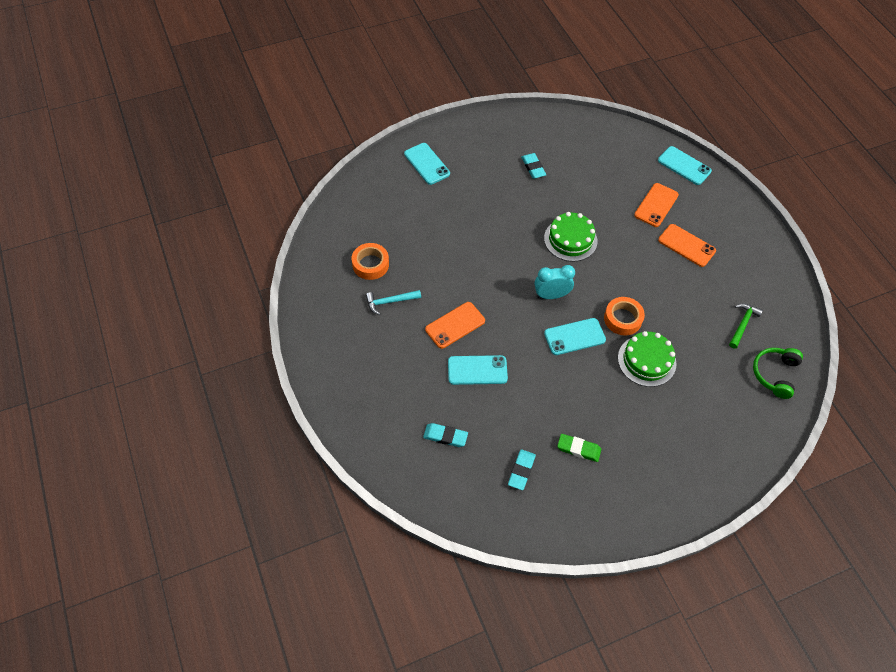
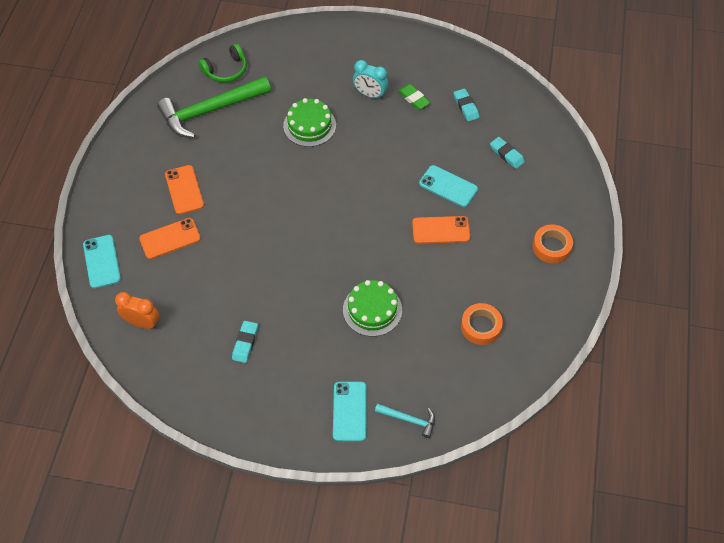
camera: 145 degrees left, 0 degrees up
(390, 302) = (484, 280): turquoise hammer -> turquoise hammer (409, 419)
(521, 470) = (466, 107): turquoise eraser -> turquoise eraser turned 75 degrees counterclockwise
(551, 295) = (339, 211): turquoise clock -> turquoise clock (370, 94)
(570, 239) = (278, 250): green cake -> green cake (372, 310)
(574, 337) = (349, 170): turquoise phone -> none
(613, 145) = (142, 323): none -> orange clock
(622, 319) = (298, 163): orange tape -> orange tape (551, 247)
(742, 324) = (210, 111): green hammer -> green hammer, size x2.20

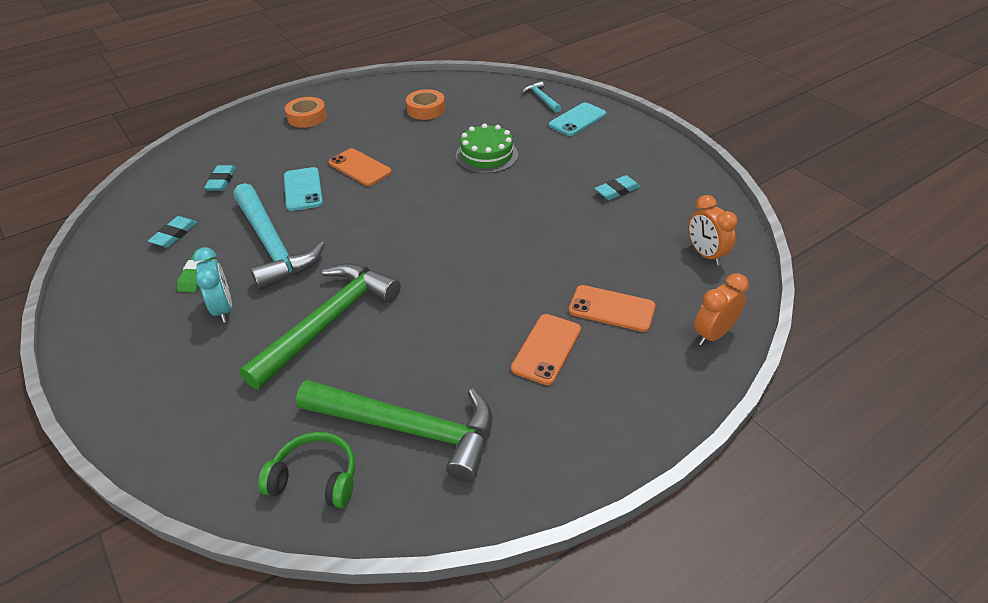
camera: 135 degrees left, 15 degrees down
(102, 261) = (713, 334): turquoise phone -> orange clock
(309, 125) = (328, 322): green cake -> green hammer
(403, 140) = (272, 245): none -> turquoise hammer

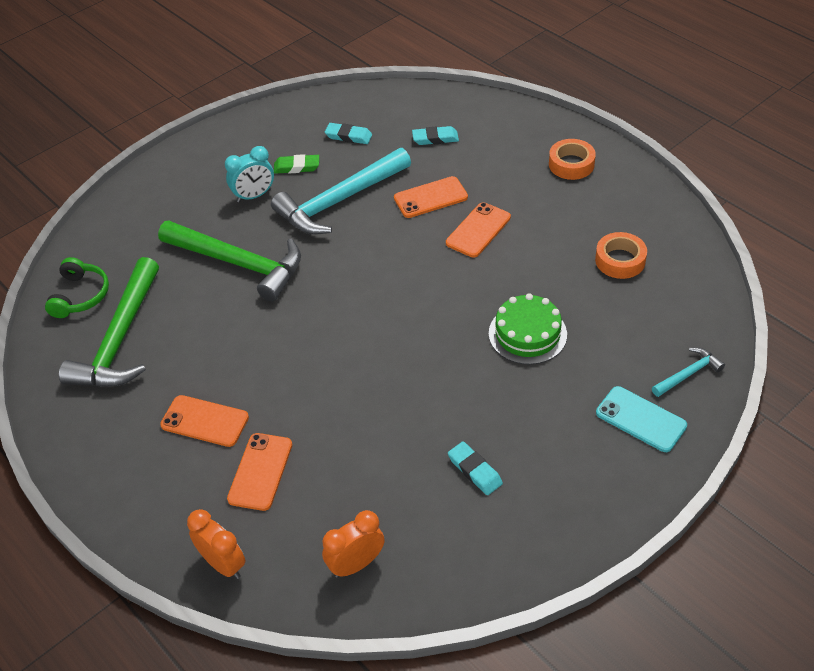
camera: 85 degrees right, 5 degrees up
(303, 189) = (430, 198): turquoise phone -> orange phone

